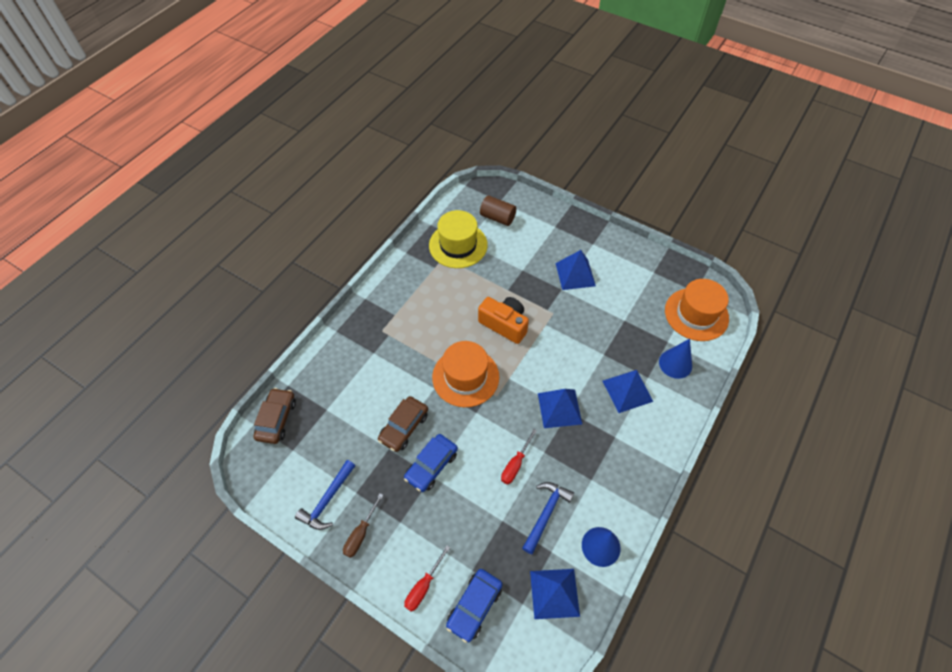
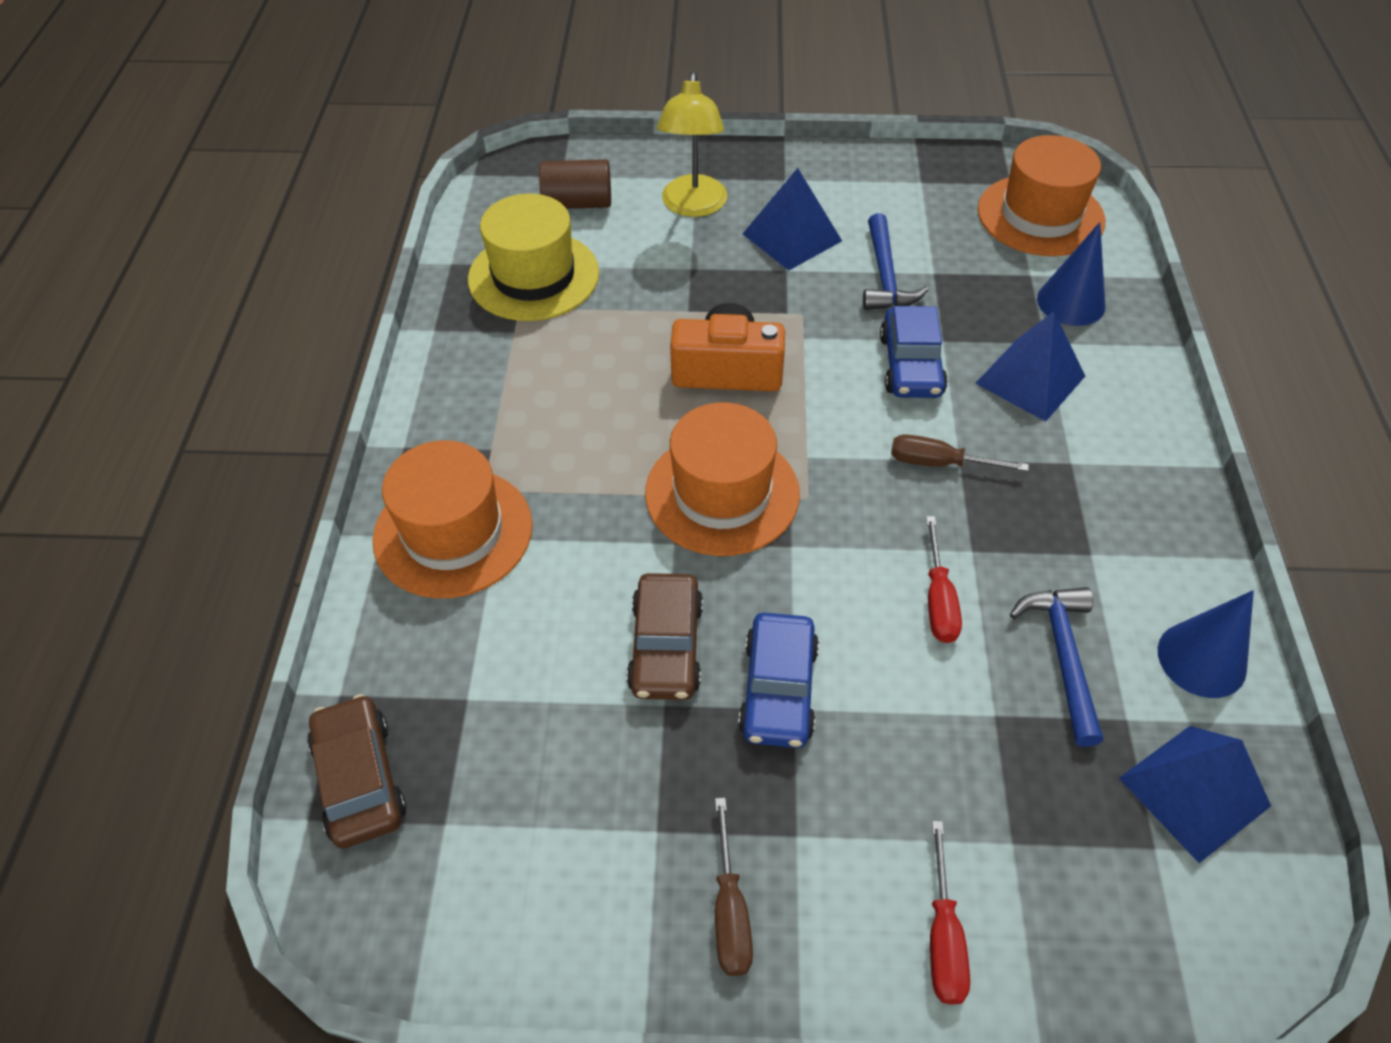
camera: 30 degrees left, 5 degrees down
(327, 500) = (603, 884): blue hammer -> blue hammer (885, 276)
(360, 342) = (453, 532): none -> orange hat
(474, 606) = (1072, 911): blue car -> blue car (911, 365)
(544, 240) = (693, 206): none -> yellow lamp
(559, 408) = (939, 463): blue pyramid -> brown screwdriver

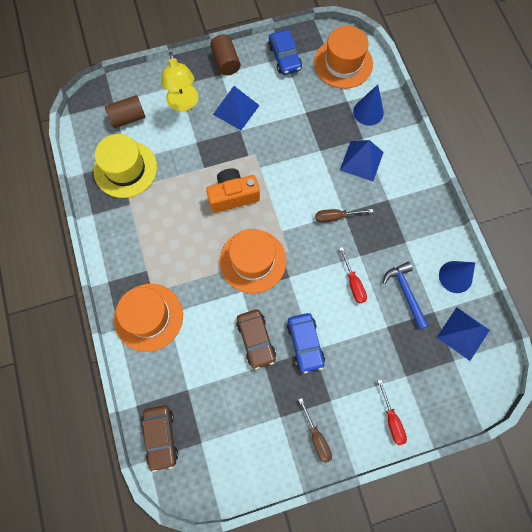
camera: 20 degrees left, 20 degrees up
(360, 779) = (161, 437): brown car -> brown car turned 150 degrees counterclockwise
(802, 165) = (226, 62): none -> brown cylinder
(885, 276) = (285, 121): blue hammer -> none
(911, 365) = (310, 168): blue car -> blue car (284, 57)

